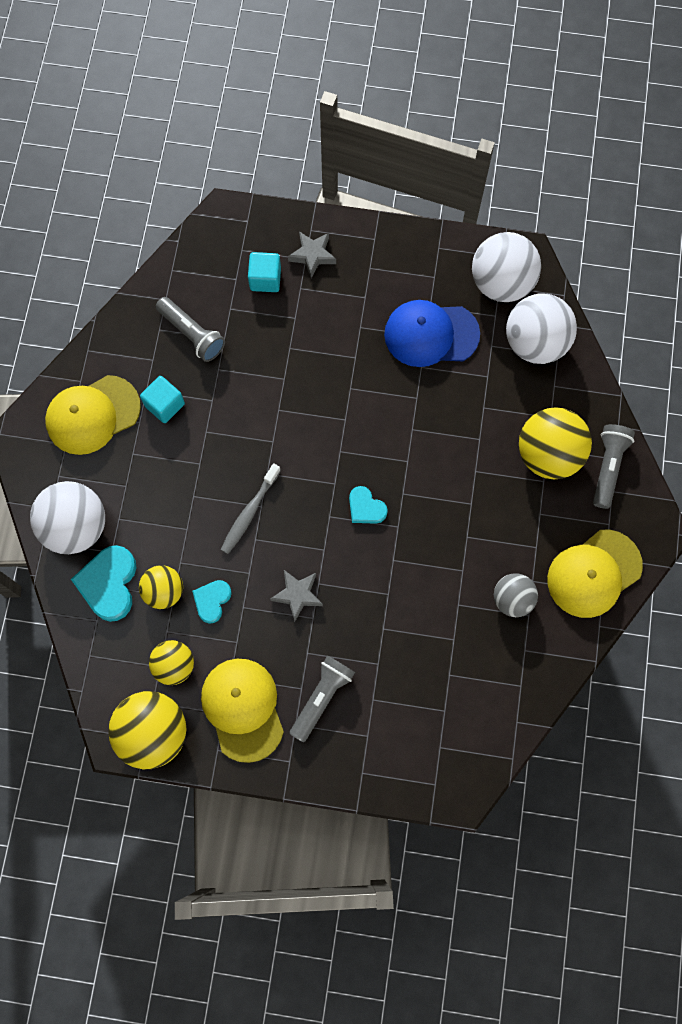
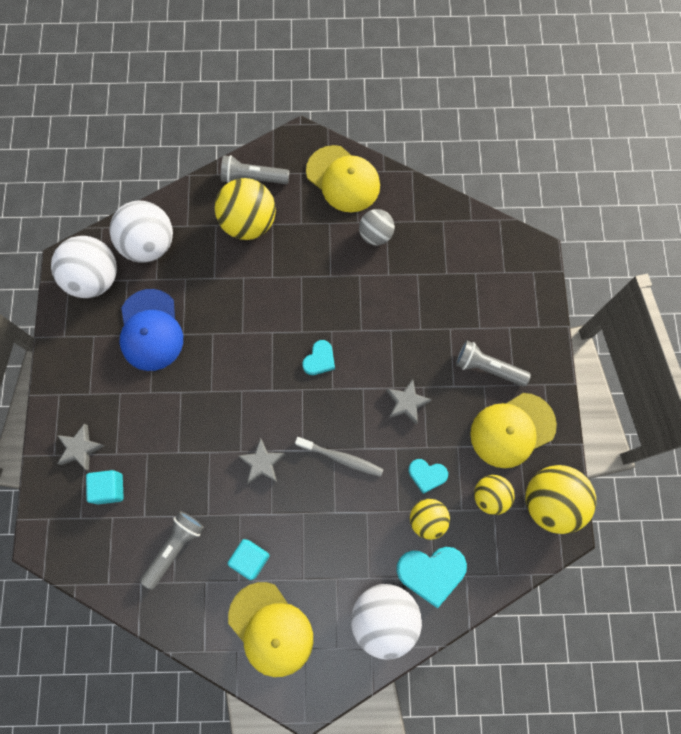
camera: 100 degrees left, 0 degrees up
(261, 430) = (262, 463): none -> grey star

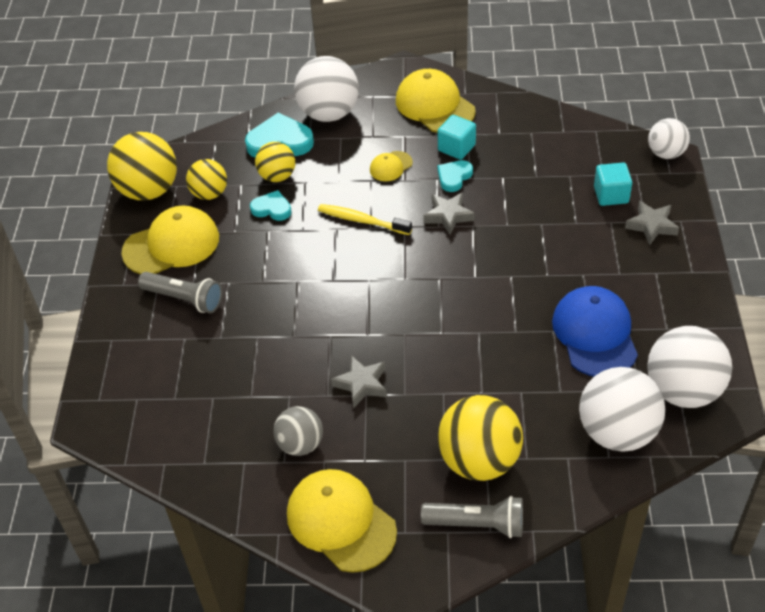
camera: 175 degrees left, 25 degrees down
(45, 546) = (665, 153): none -> white ball
(174, 548) = (533, 154): grey flashlight -> none
(316, 532) = (390, 166): none -> yellow cap
(319, 359) = (383, 306): turquoise heart -> turquoise heart (454, 177)
(341, 458) = (362, 221): grey toothbrush -> yellow toothbrush
(406, 403) = (284, 267): grey star -> grey star (361, 384)

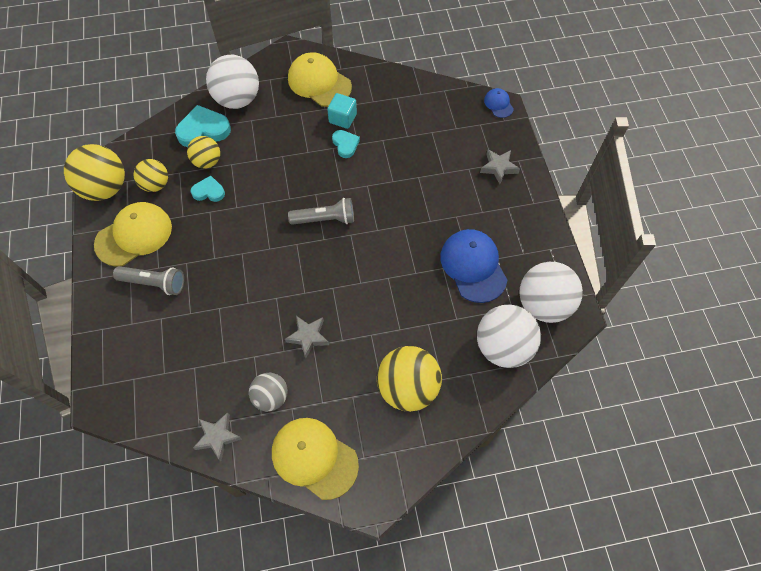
camera: 15 degrees left, 15 degrees up
(362, 221) = (282, 193): yellow toothbrush -> none
(390, 166) = (295, 141): yellow cap -> none
(448, 216) = (347, 179): grey star -> grey star (217, 437)
(454, 177) = (345, 144): turquoise heart -> turquoise heart turned 135 degrees clockwise
(476, 524) = (415, 441): grey flashlight -> grey flashlight (325, 219)
(611, 195) = (465, 145): turquoise cube -> none
(665, 153) = (498, 104): white ball -> blue cap

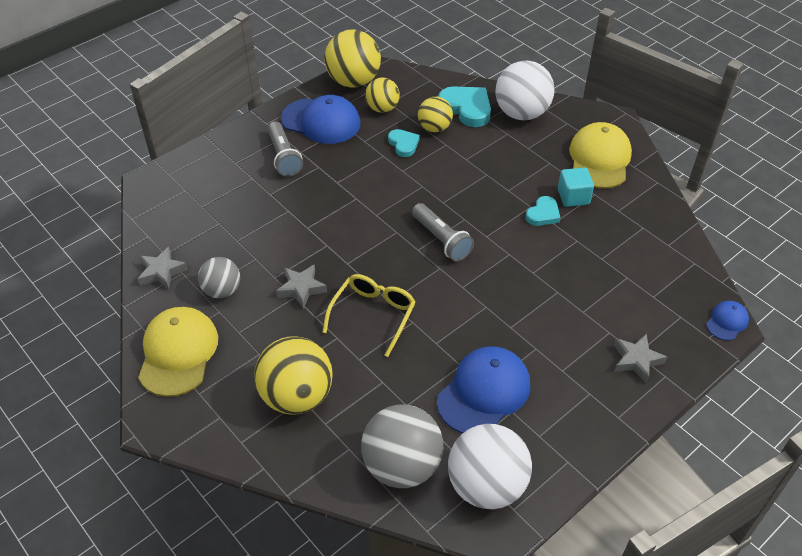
camera: 60 degrees right, 15 degrees down
(134, 235) = (321, 121): yellow cap -> blue cap
(365, 300) = (373, 315): none -> yellow glasses
(503, 346) = (402, 466): white ball -> grey ball

